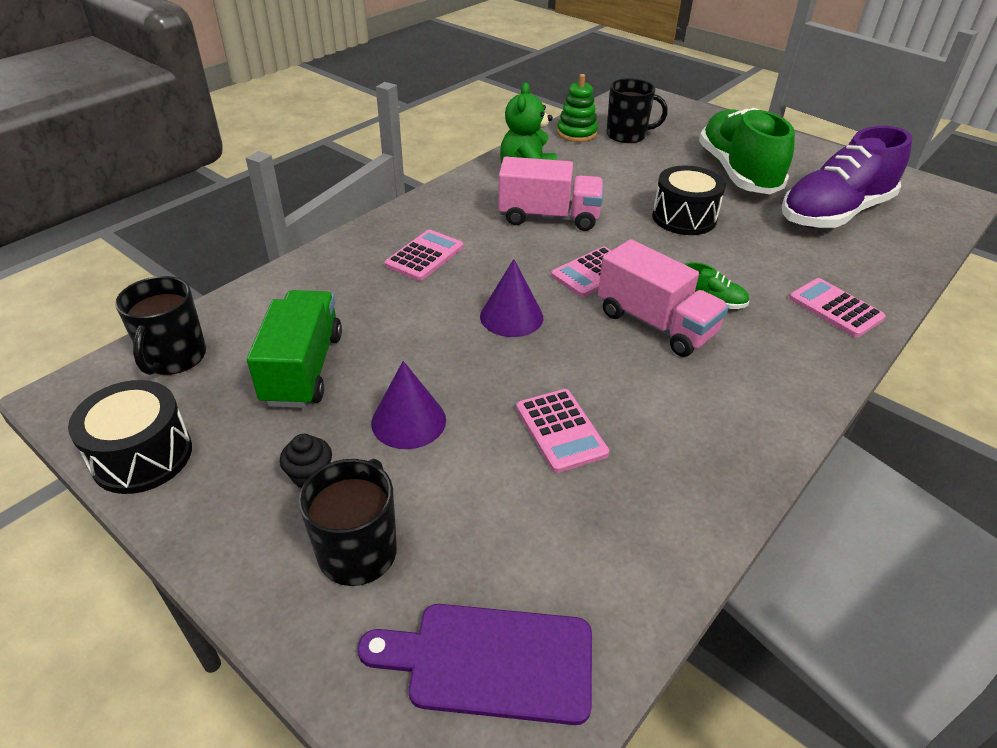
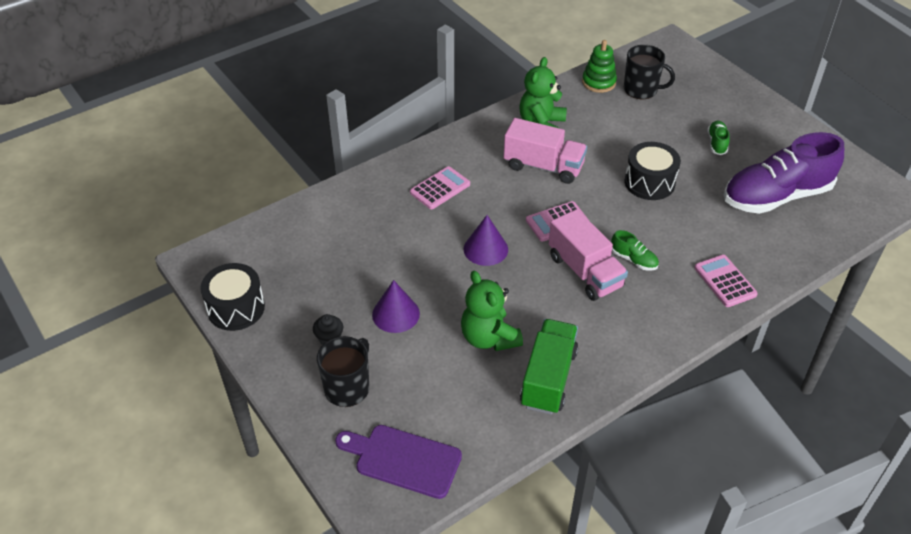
camera: 15 degrees right, 5 degrees up
(174, 357) = (260, 243): black mug -> none
(303, 369) = (338, 266): green truck -> green truck (548, 378)
(561, 430) = (489, 338): pink calculator -> green teddy bear
(737, 172) = (717, 143): green shoe -> green shoe, size x0.40

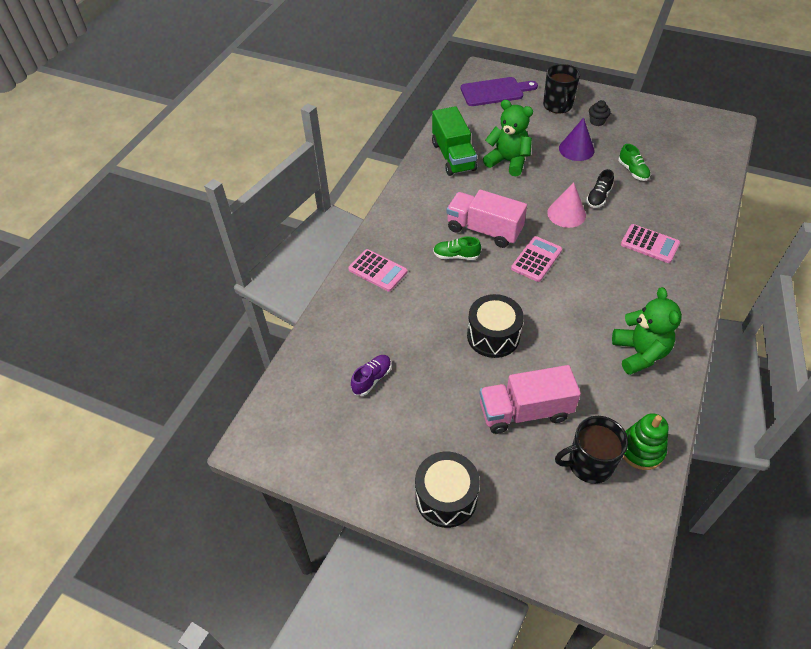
camera: 150 degrees right, 5 degrees up
(236, 308) = (668, 112): black drum -> black drum (446, 497)
(436, 250) = (598, 197): none -> black shoe
(440, 188) = (650, 244): pink calculator -> pink calculator turned 75 degrees counterclockwise
(485, 249) = (566, 214): purple cone -> pink cone
(543, 166) = (594, 306): pink truck -> pink truck (525, 411)
(717, 143) = (461, 421): green shoe -> green shoe (633, 171)
(776, 196) = (372, 379): purple shoe -> purple shoe, size x0.40

